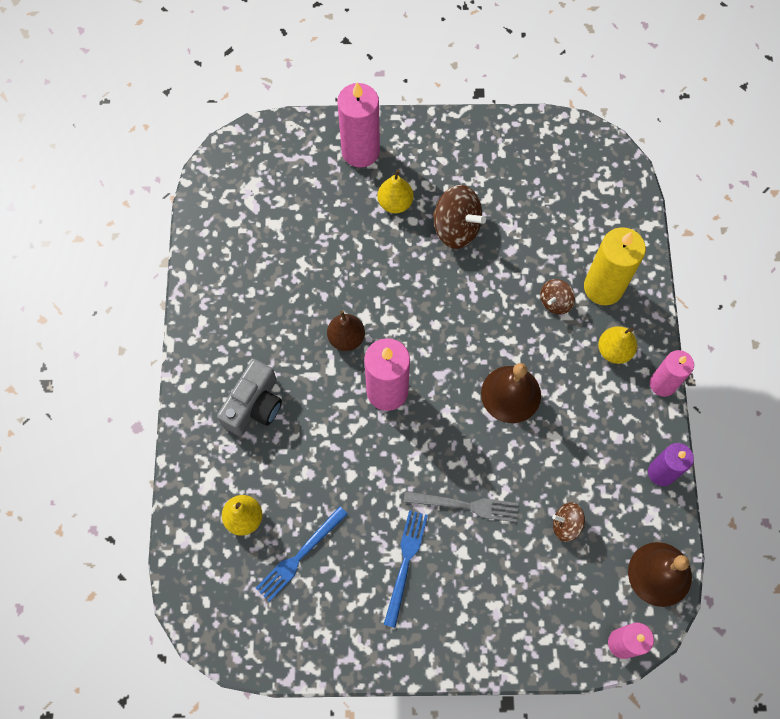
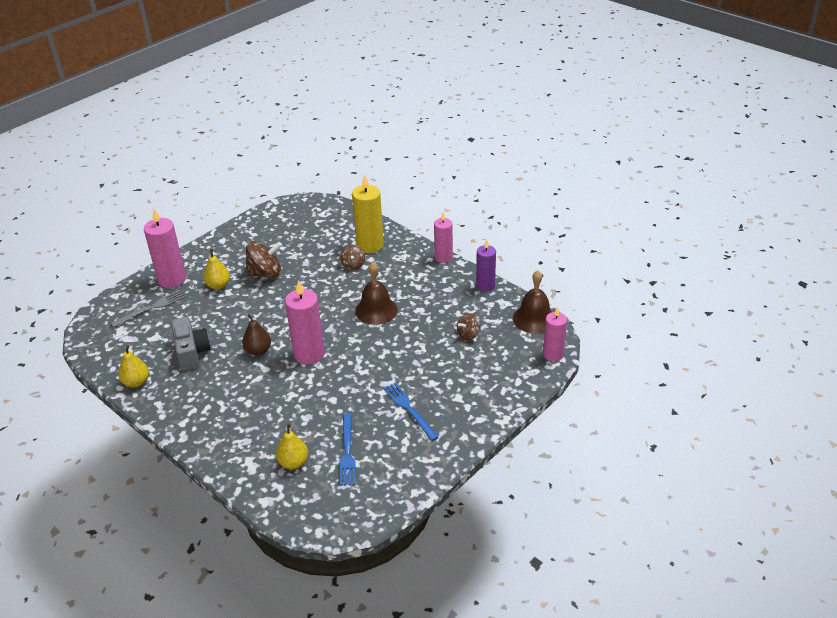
camera: 45 degrees left, 30 degrees down
(254, 405) = (238, 414): grey camera -> grey camera (192, 352)
(465, 505) = (410, 365): grey fork -> grey fork (151, 308)
(614, 350) = (405, 262): yellow pear -> yellow pear (136, 382)

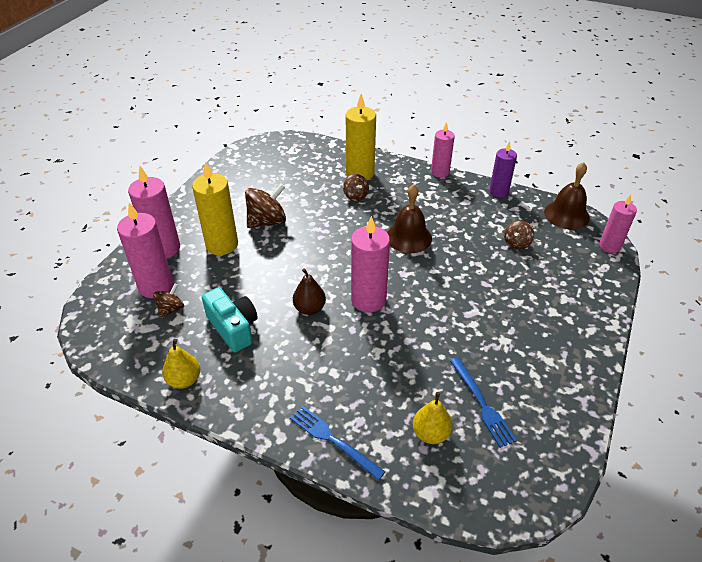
camera: 20 degrees left, 5 degrees up
(151, 308) = (156, 286): grey fork -> pink candle
(153, 328) = (171, 309): none -> brown spinning top
(192, 352) = (233, 328): grey camera -> turquoise camera
(218, 285) = (222, 244): yellow pear -> yellow candle
(409, 409) = (514, 337): blue fork -> blue fork (333, 440)

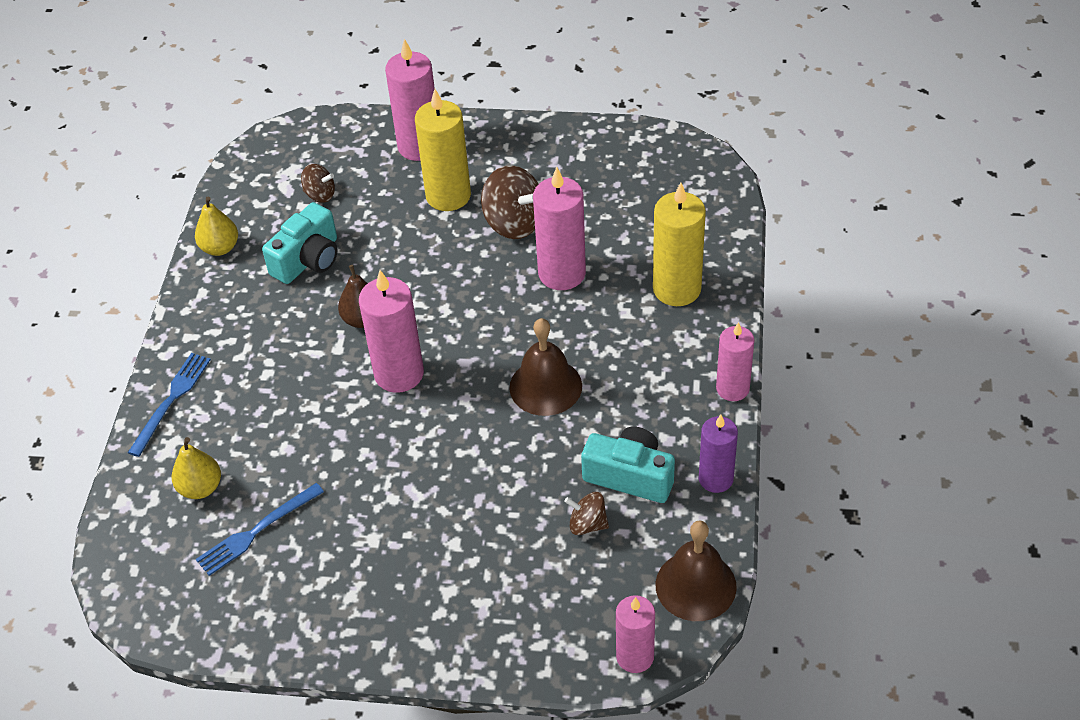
camera: 75 degrees right, 5 degrees up
(156, 286) = (352, 167): pink candle -> pink candle (562, 273)
(355, 196) = (616, 300): brown spinning top -> none
(487, 220) = (630, 476): none -> turquoise camera

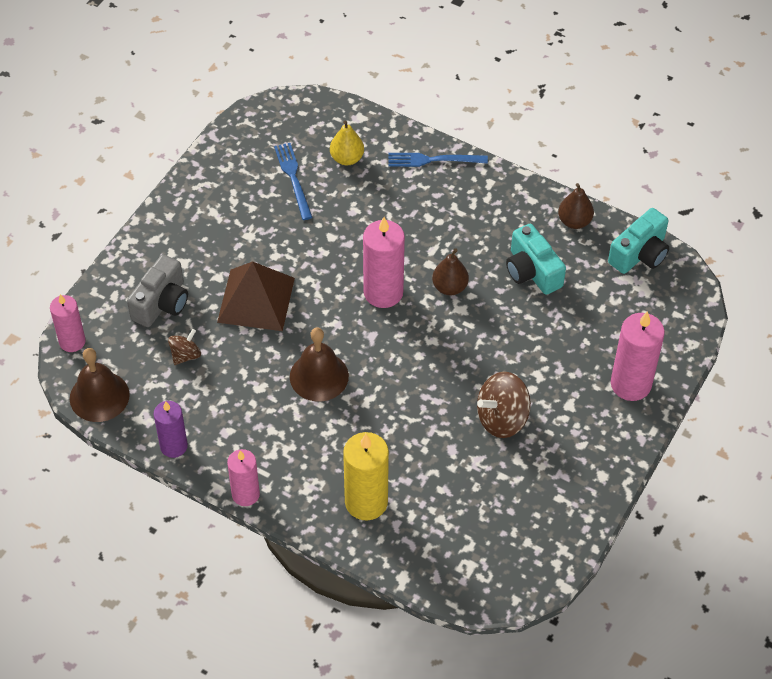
camera: 110 degrees right, 5 degrees up
(171, 400) = (433, 160): blue fork -> blue fork turned 135 degrees clockwise
(220, 248) = (574, 221): yellow pear -> brown pear
(320, 195) = (603, 299): brown spinning top -> none
(448, 196) = (558, 384): yellow candle -> none
(470, 489) = (256, 300): none -> brown pyramid
(524, 585) = (161, 303): none -> grey camera
(562, 273) = (427, 430): pink candle -> none
(630, 476) = (208, 395): turquoise camera -> turquoise camera (639, 254)

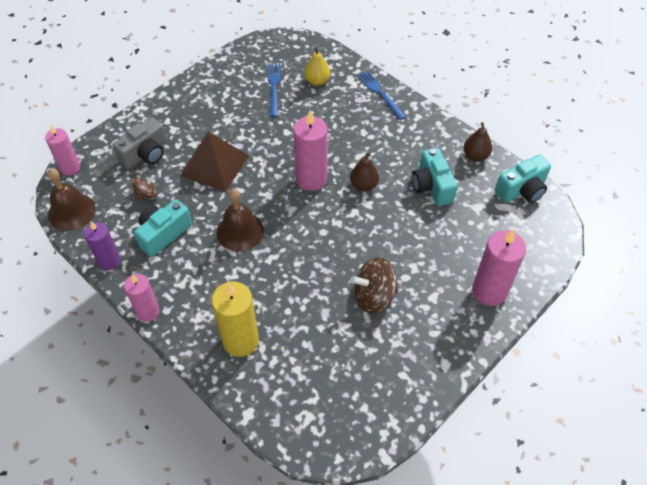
camera: 15 degrees right, 0 degrees up
(226, 399) = (163, 234): none -> turquoise camera
(433, 160) = (380, 93): blue fork -> blue fork turned 45 degrees clockwise

